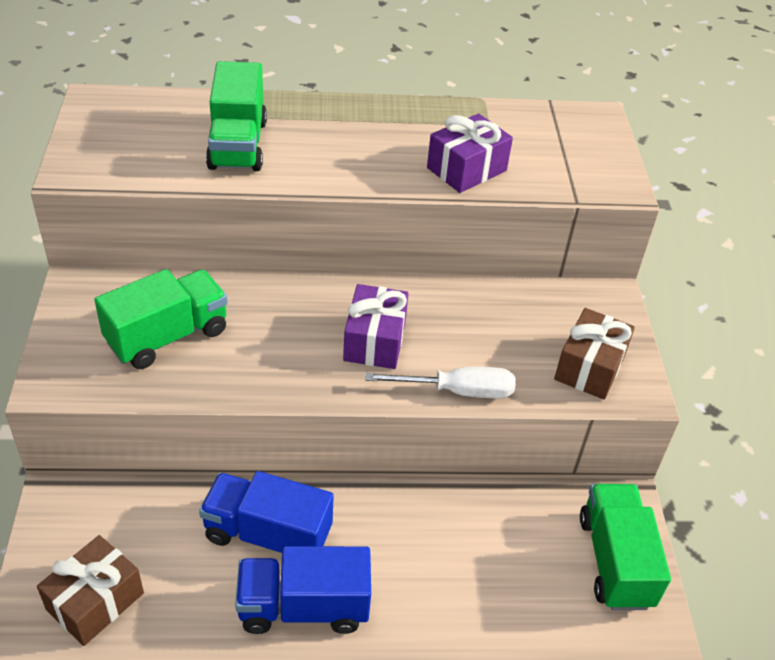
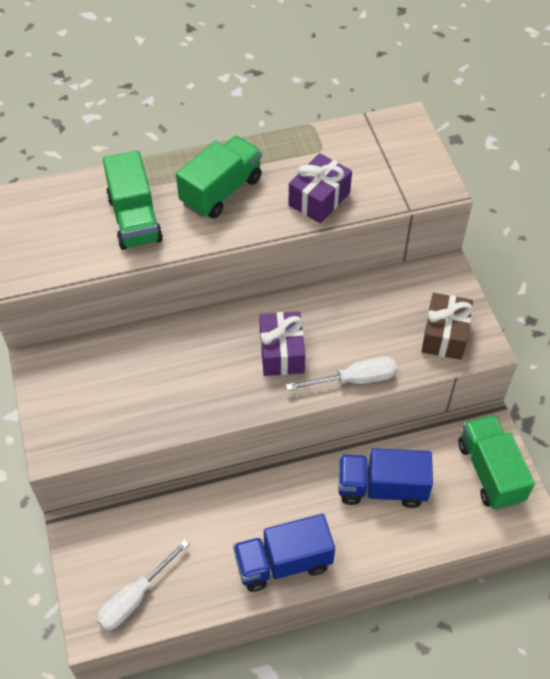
camera: 10 degrees left, 10 degrees up
(95, 601) = (135, 598): brown gift -> white screwdriver
(167, 336) = (125, 388): green truck -> green truck (221, 191)
(267, 534) = (240, 516): blue truck -> blue truck (381, 488)

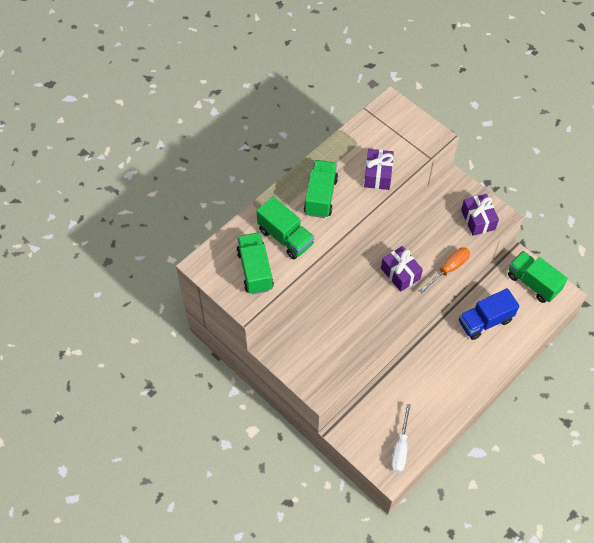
camera: 30 degrees left, 5 degrees up
(63, 240) = (255, 270): none -> green truck
(283, 563) = (462, 388): blue truck -> none
(354, 380) = (449, 269): white screwdriver -> orange screwdriver
(444, 335) = (478, 220): brown gift -> purple gift

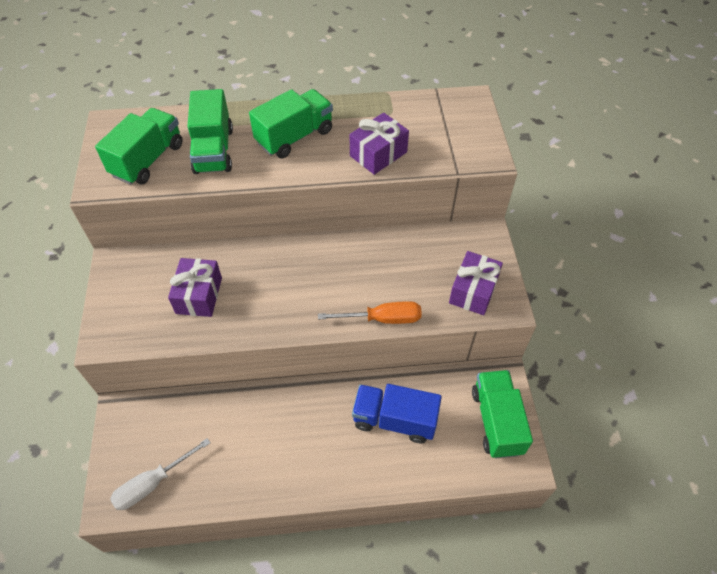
camera: 40 degrees right, 5 degrees down
(400, 273) = (323, 285): purple gift -> purple gift (199, 295)

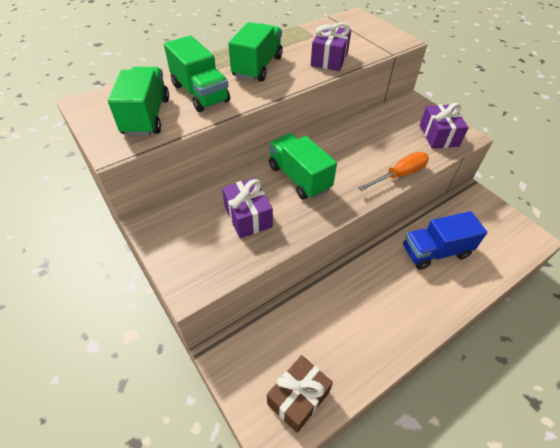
camera: 30 degrees left, 5 degrees down
(153, 483) = (298, 397): white screwdriver -> brown gift
(496, 421) = (495, 221): green truck -> green truck (299, 178)

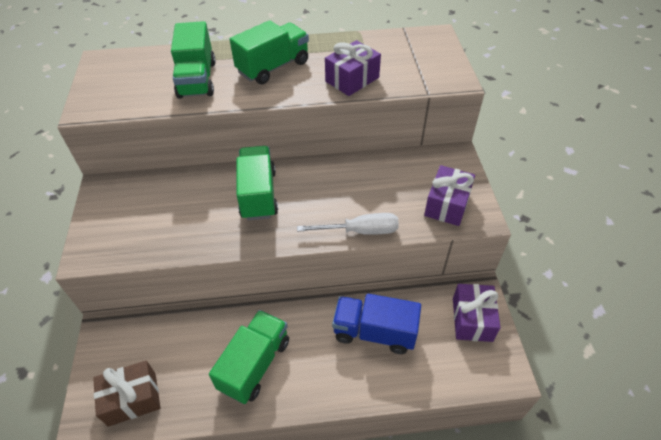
camera: 30 degrees right, 0 degrees up
(146, 116) = (135, 88): green truck -> green truck (255, 364)
(248, 216) = (181, 213): purple gift -> purple gift (472, 319)
(399, 175) = (360, 231): orange screwdriver -> white screwdriver

